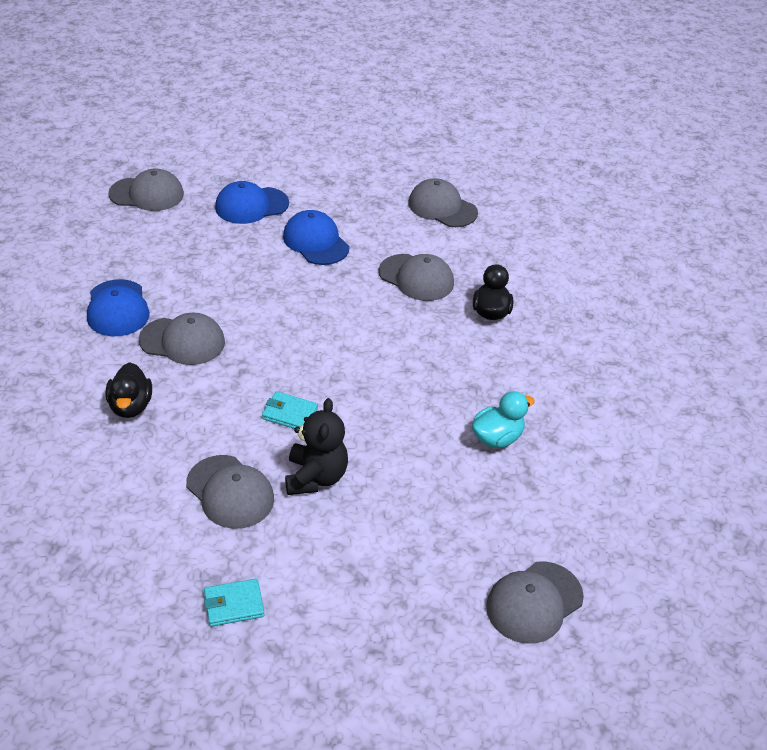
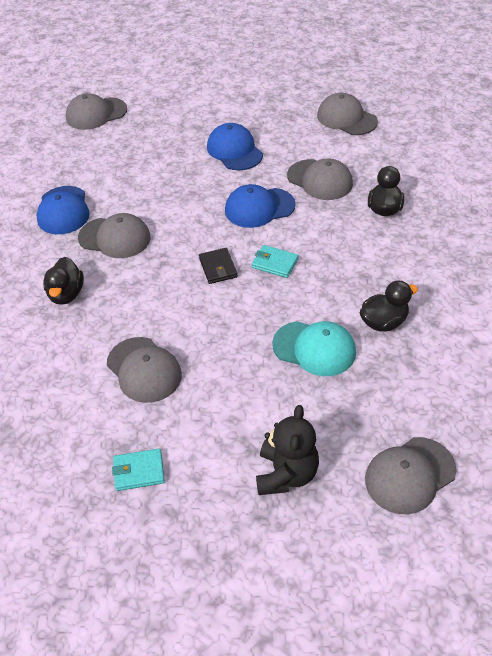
camera: 10 degrees right, 5 degrees up
(147, 194) = (96, 114): grey cap -> grey cap turned 150 degrees clockwise
(251, 205) = (182, 121): blue cap -> blue cap (259, 208)
(290, 414) = (201, 300): turquoise wallet -> turquoise wallet (275, 263)
(306, 376) = (218, 268): none -> black wallet
(315, 477) = (219, 357): black teddy bear -> black teddy bear (286, 474)
(422, 467) = (314, 348): none -> turquoise cap
(497, 438) = (384, 322): turquoise duck -> black duck

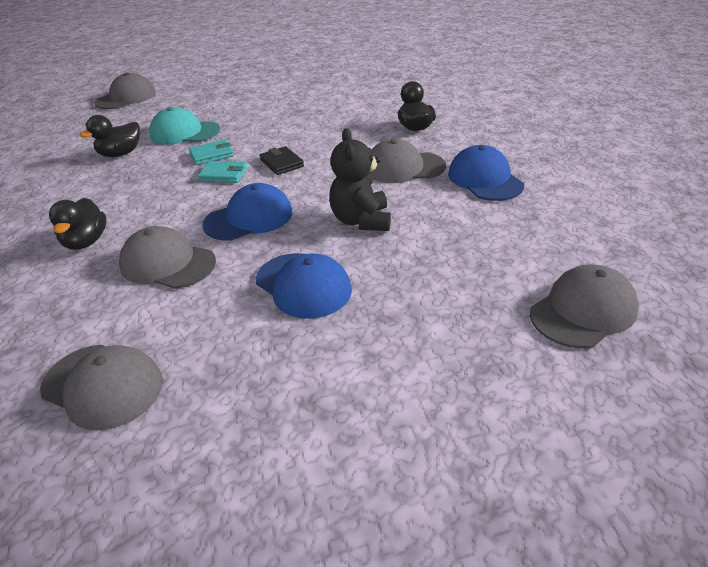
camera: 165 degrees right, 10 degrees down
(139, 471) = (298, 76): turquoise wallet -> turquoise wallet (211, 155)
(144, 370) = (318, 106): grey cap -> none
(286, 474) = (205, 88): black teddy bear -> black teddy bear (361, 221)

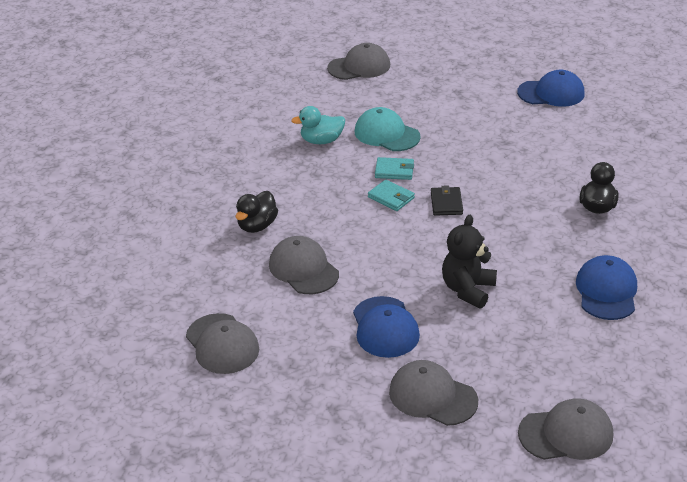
camera: 30 degrees right, 0 degrees up
(120, 154) = (321, 141): black duck -> turquoise duck
(249, 218) = (384, 251): blue cap -> blue cap (551, 93)
(404, 167) = (547, 250): grey cap -> grey cap (432, 396)

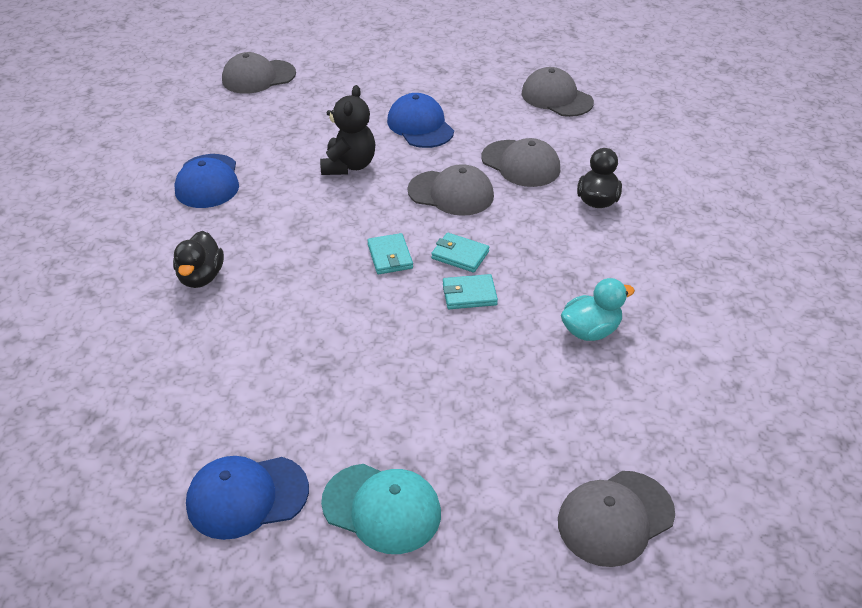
camera: 165 degrees right, 5 degrees up
(386, 134) = (502, 357): turquoise cap -> turquoise cap (382, 508)
(432, 396) = (366, 86): grey cap -> grey cap (451, 193)
(446, 203) = (390, 256): black wallet -> turquoise wallet

